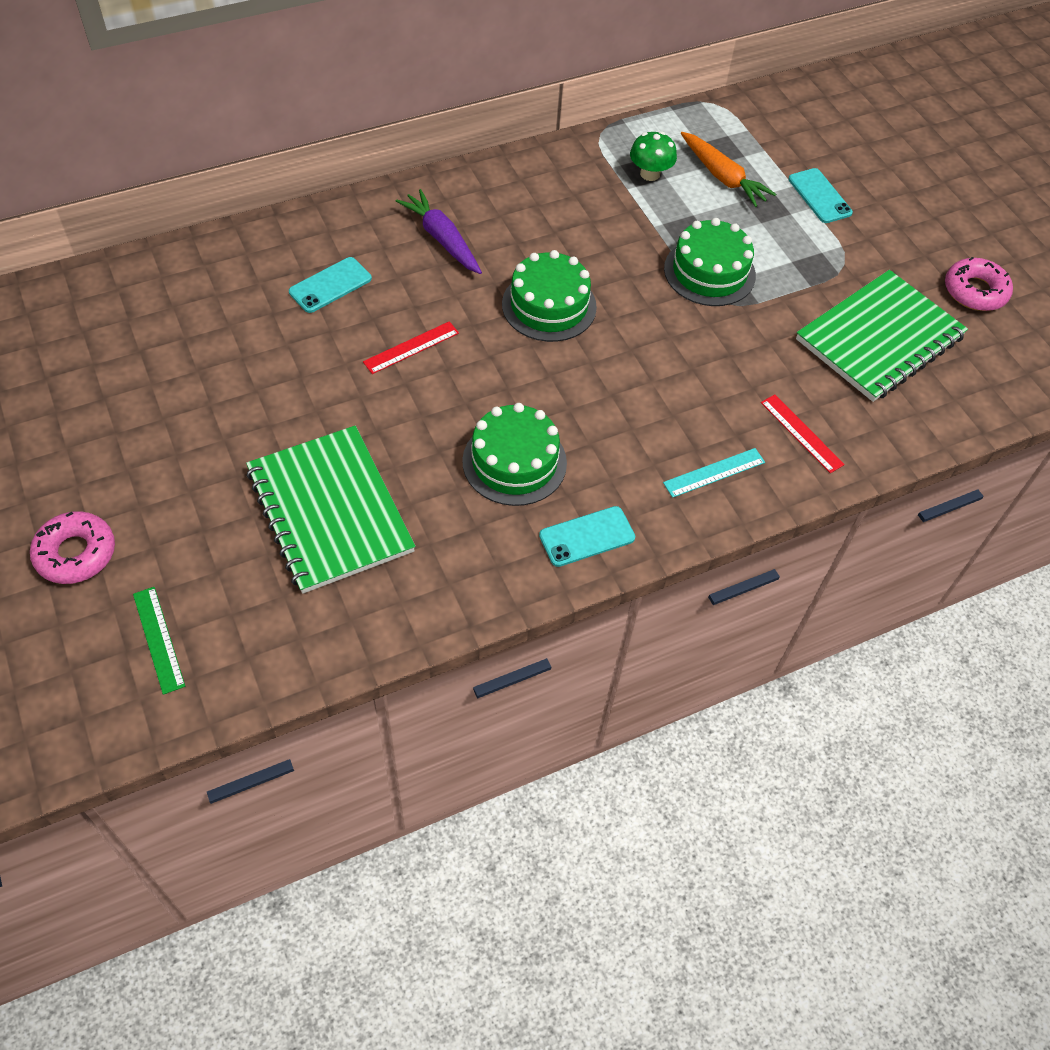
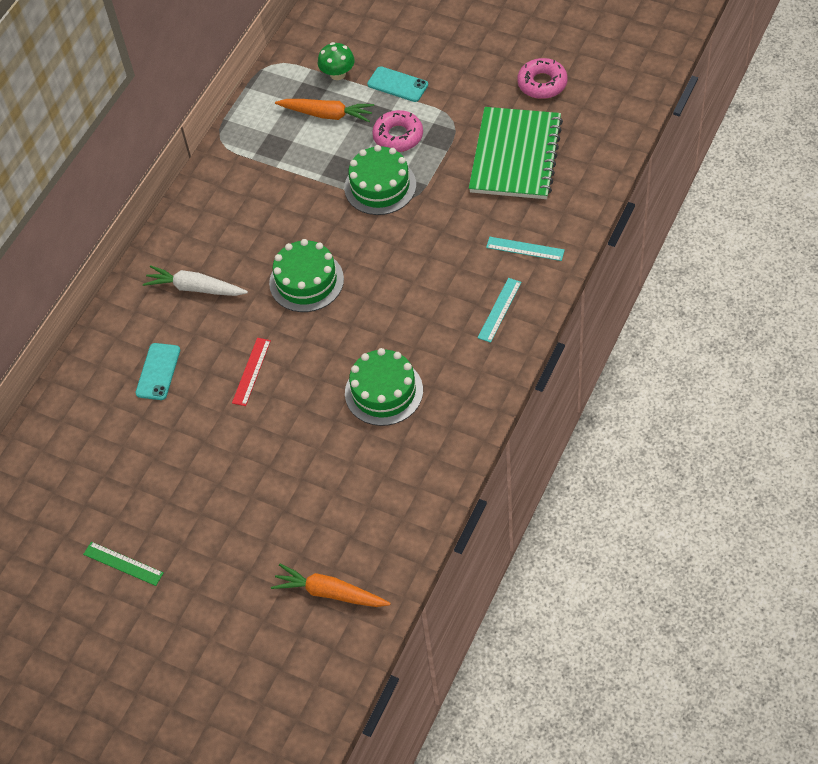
camera: 30 degrees left, 0 degrees up
(76, 553) = (189, 645): pink donut -> pink donut (398, 136)
(159, 639) = (291, 647): green ruler -> green ruler (123, 563)
(253, 616) = (330, 593): none -> orange carrot
(330, 511) = (309, 503): green notebook -> none
(442, 239) = (195, 288): purple carrot -> white carrot
(587, 536) = (466, 401): turquoise phone -> none
(650, 174) = (280, 145): green mushroom -> green mushroom (338, 74)
(801, 433) = (525, 249): red ruler -> turquoise ruler

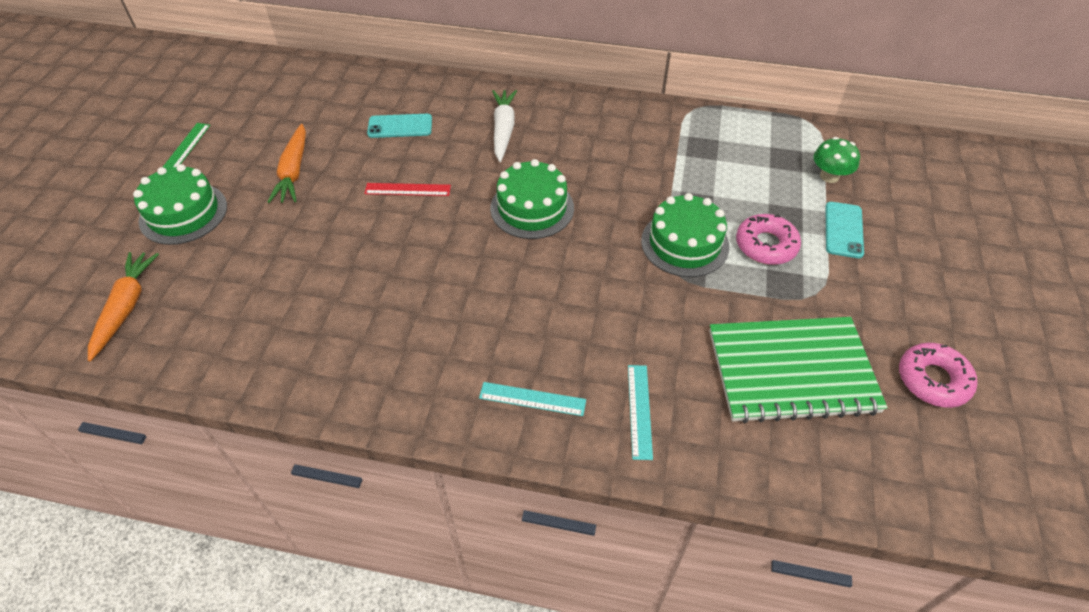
camera: 70 degrees right, 5 degrees down
(327, 114) = (767, 179): orange carrot -> orange carrot (293, 171)
(384, 392) = (392, 303): green cake -> green cake (183, 213)

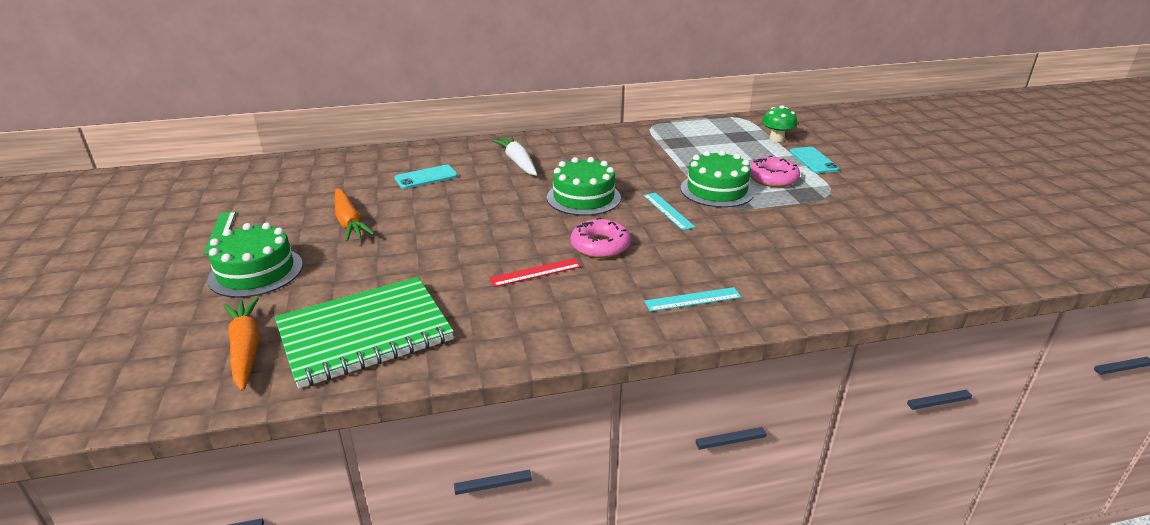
camera: 25 degrees left, 20 degrees down
(407, 190) = (468, 210): red ruler -> red ruler (535, 272)
(639, 410) = (779, 282): turquoise ruler -> turquoise ruler (668, 211)
(791, 371) = (857, 234): green notebook -> green notebook (365, 333)
(933, 380) = (945, 215): pink donut -> pink donut (600, 246)

